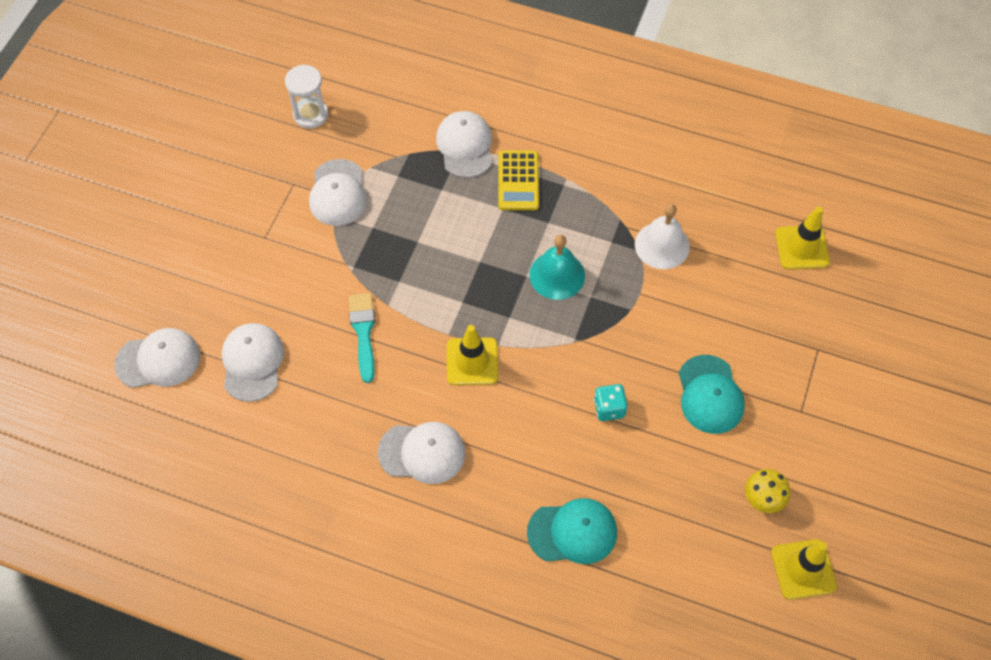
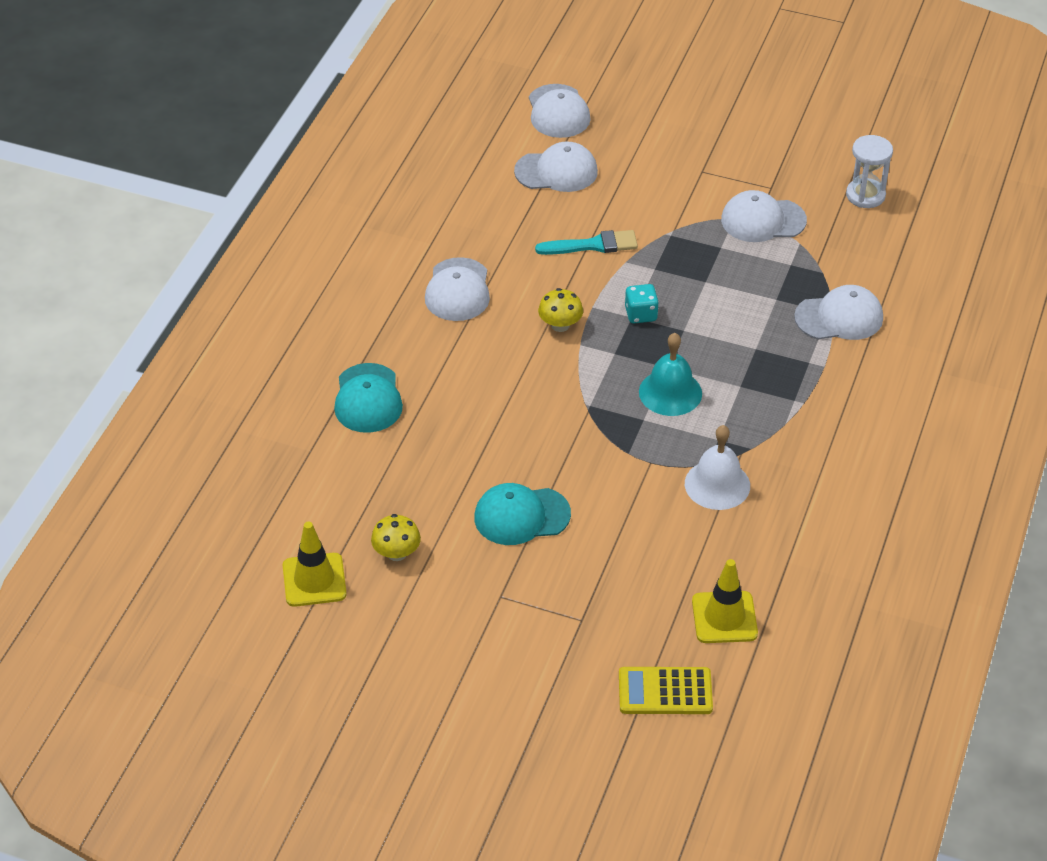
camera: 90 degrees right, 15 degrees down
(472, 361) = (560, 325): yellow traffic cone -> yellow mushroom
(518, 181) = (795, 362): yellow calculator -> yellow calculator (665, 691)
(609, 408) = (505, 431): turquoise dice -> turquoise dice (641, 314)

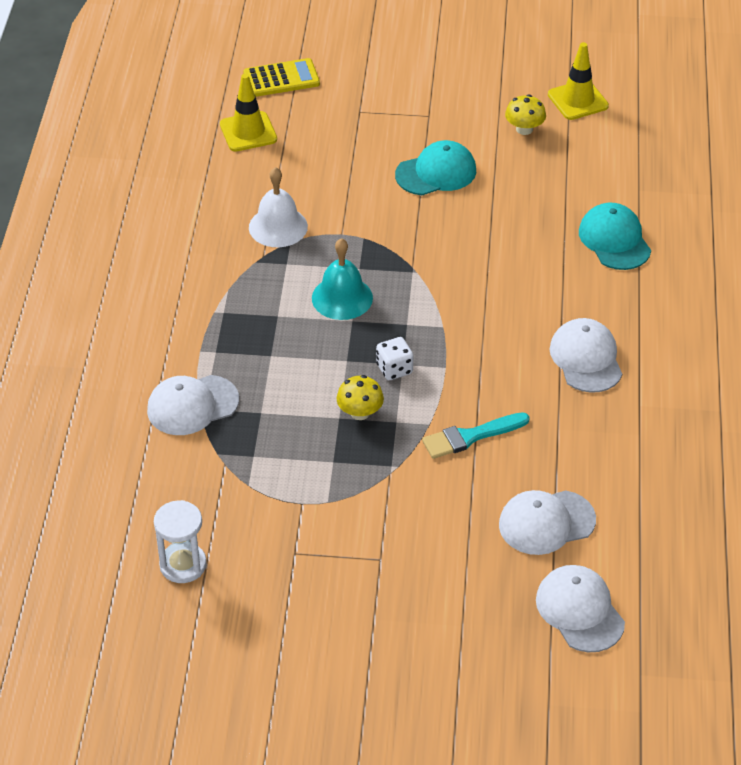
camera: 165 degrees right, 0 degrees up
(560, 325) = (469, 342): yellow mushroom -> yellow mushroom (360, 412)
(641, 314) = (394, 369): turquoise dice -> white dice
(763, 220) = (295, 506): white cap -> none

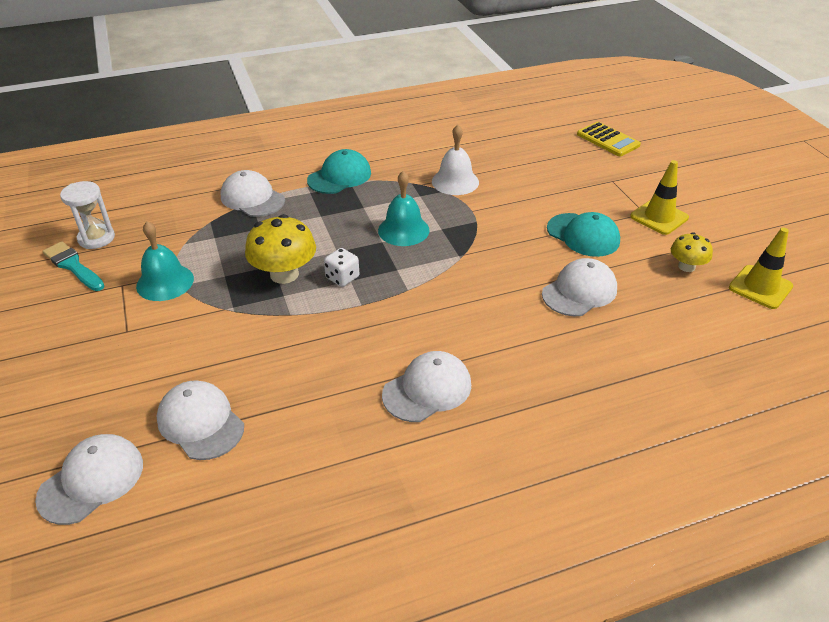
camera: 65 degrees right, 5 degrees down
(248, 132) = (539, 143): yellow traffic cone -> yellow traffic cone (659, 217)
(313, 514) = (165, 282): none -> turquoise bell
(360, 412) = (284, 274): yellow mushroom -> yellow mushroom, size x1.71
(470, 437) = (287, 342): turquoise brush -> turquoise brush (73, 266)
(516, 212) = (579, 291): none -> white cap
(614, 240) = (601, 364): turquoise cap -> turquoise cap (339, 176)

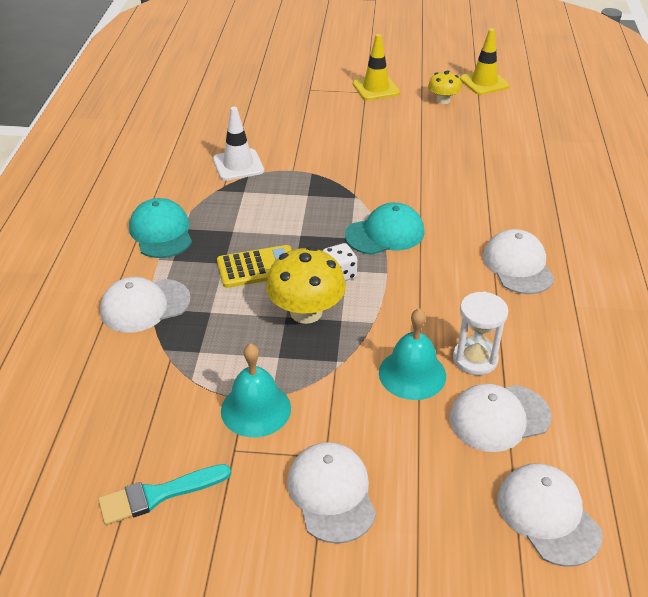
camera: 65 degrees left, 0 degrees up
(96, 238) = (112, 463): white hourglass -> white hourglass (475, 359)
(403, 230) = (291, 217): turquoise bell -> turquoise bell (412, 374)
(455, 181) = (238, 165): white bell -> white traffic cone
(579, 291) = (442, 155): white cap -> white cap (331, 493)
(583, 235) = (373, 128): turquoise cap -> turquoise cap (385, 233)
(608, 140) = (248, 70): yellow calculator -> yellow calculator (257, 267)

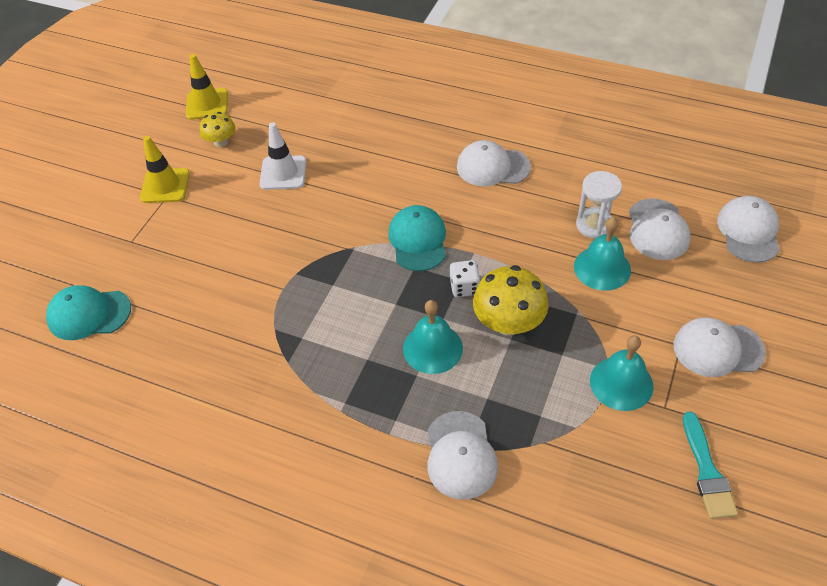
camera: 70 degrees left, 10 degrees up
(161, 232) = (342, 425): turquoise cap -> turquoise cap (89, 314)
(238, 165) = (249, 334): white traffic cone -> white traffic cone (283, 173)
(257, 267) = (432, 348): yellow calculator -> turquoise bell
(548, 515) = (748, 231): white cap -> white cap turned 105 degrees clockwise

